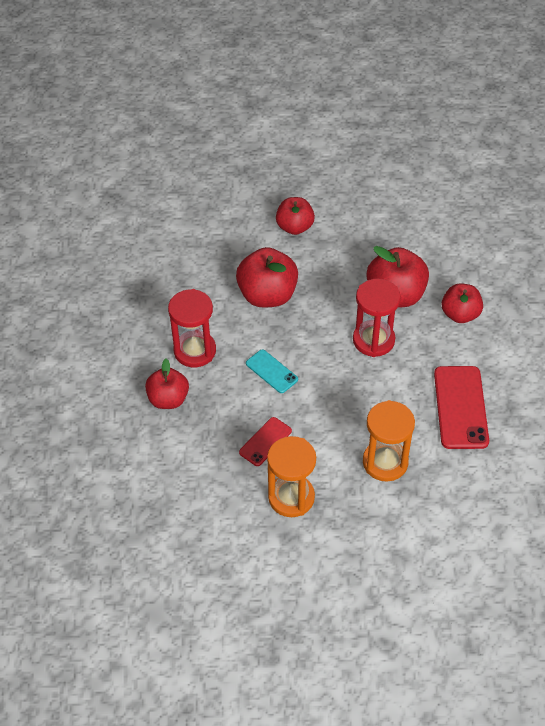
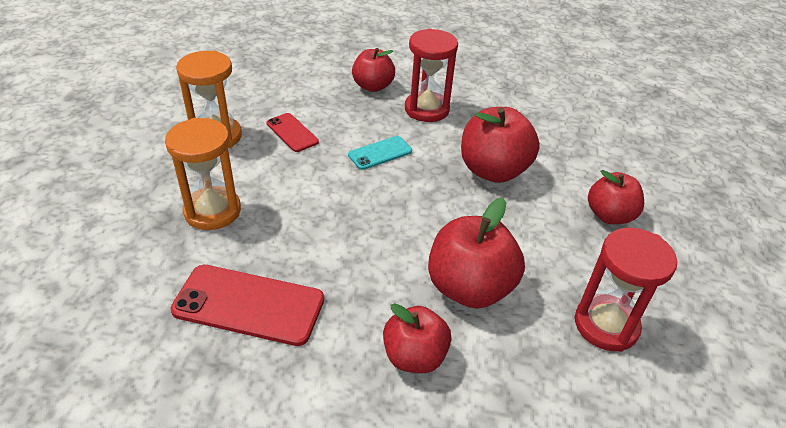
camera: 100 degrees right, 10 degrees down
(373, 340) = (396, 245): red hourglass -> red hourglass (606, 325)

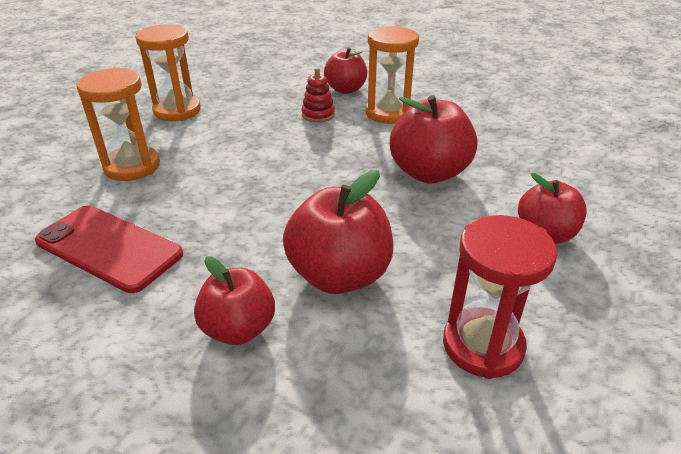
camera: 20 degrees right, 5 degrees down
(292, 133) = (245, 116): red phone -> none
(362, 121) = (318, 115): none -> red stacking toy
(380, 153) = (319, 142): turquoise phone -> none
(426, 109) = (388, 113): red hourglass -> orange hourglass

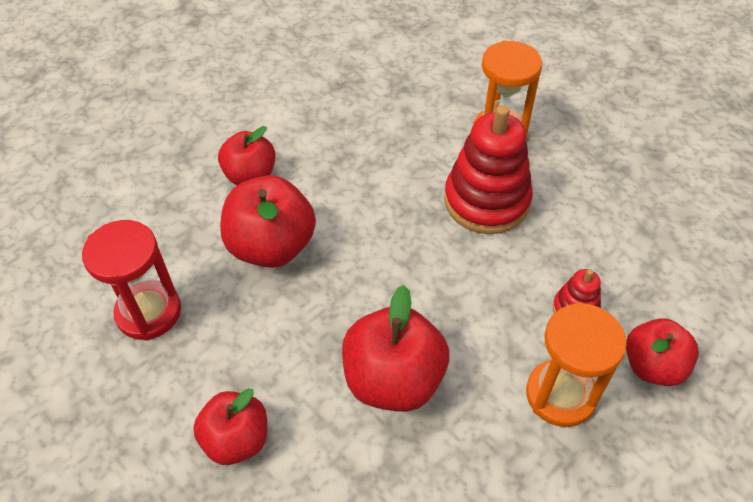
camera: 110 degrees right, 15 degrees up
(109, 248) = (377, 115): red phone -> none
(177, 111) = (618, 173): orange hourglass -> none
(226, 161) = (486, 201): none -> red stacking toy

